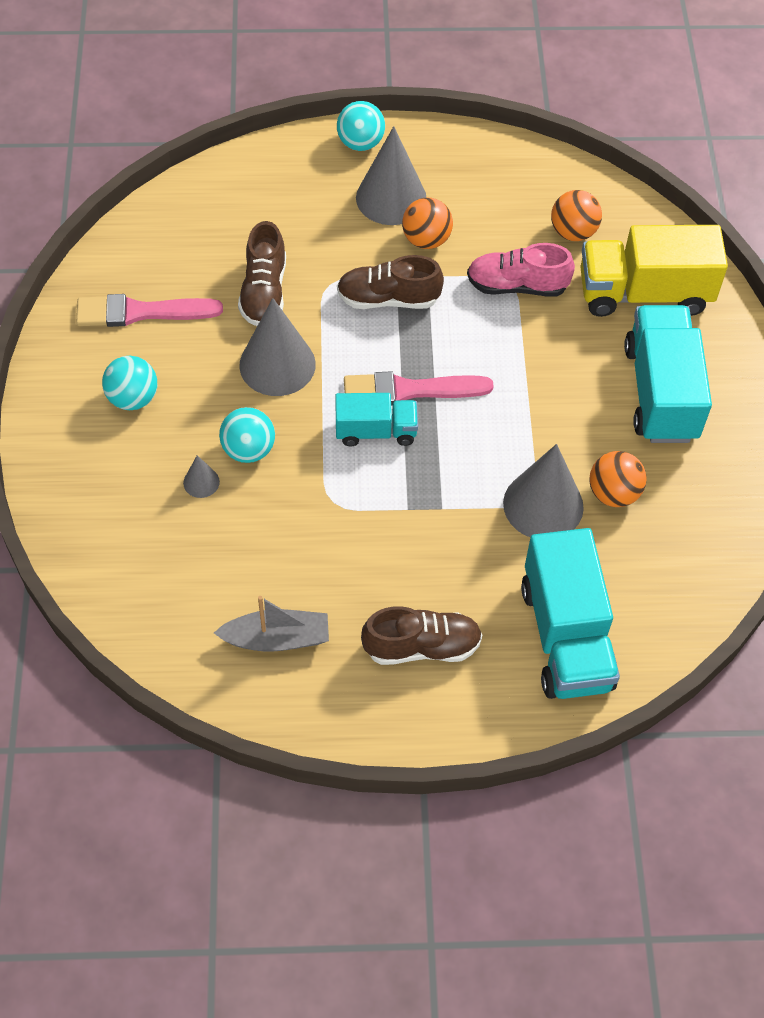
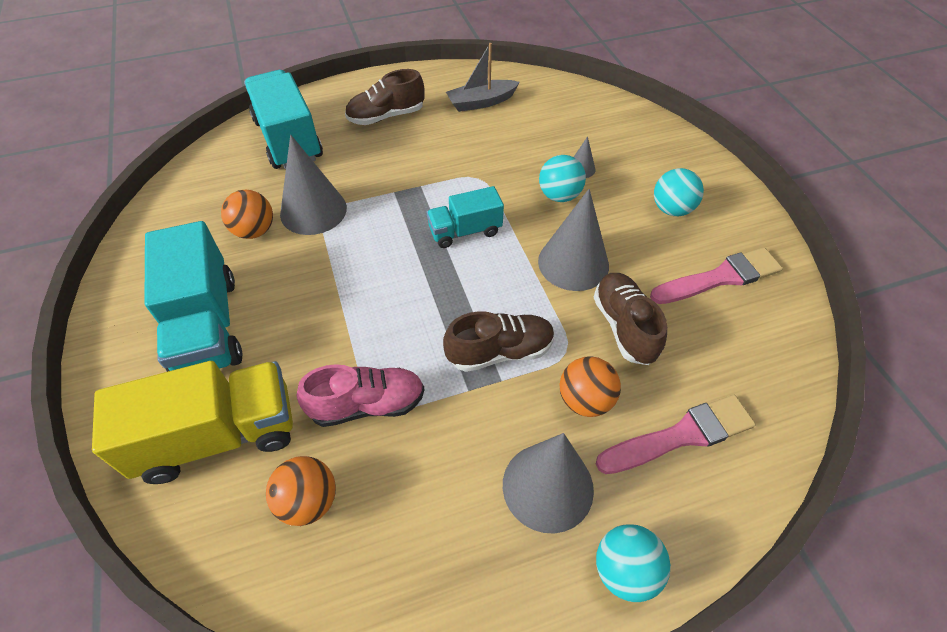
camera: 165 degrees right, 5 degrees down
(409, 390) = (448, 269): pink brush -> pink brush (681, 435)
(426, 240) = (485, 436): orange ball -> orange ball (585, 400)

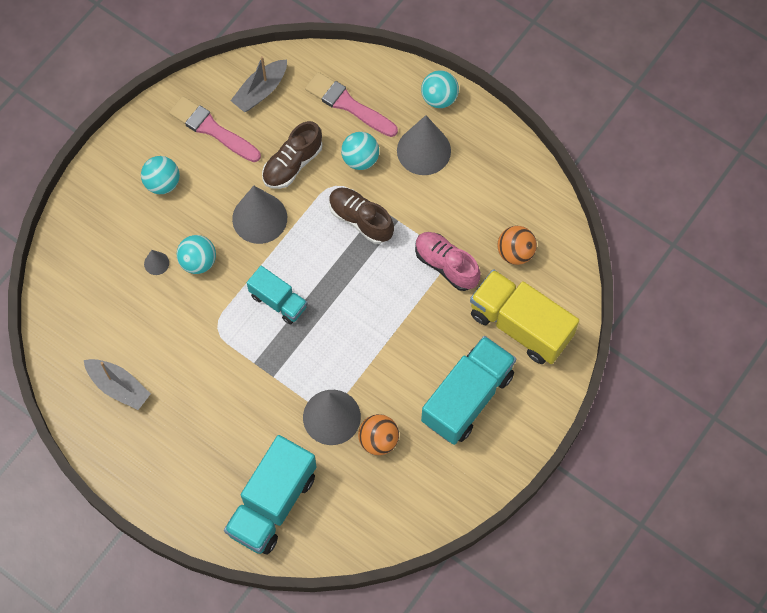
camera: 125 degrees left, 15 degrees up
(386, 116) = (190, 450): brown shoe -> none
(585, 400) = (360, 159): orange ball -> turquoise ball
(754, 349) = (260, 91): none -> grey boat

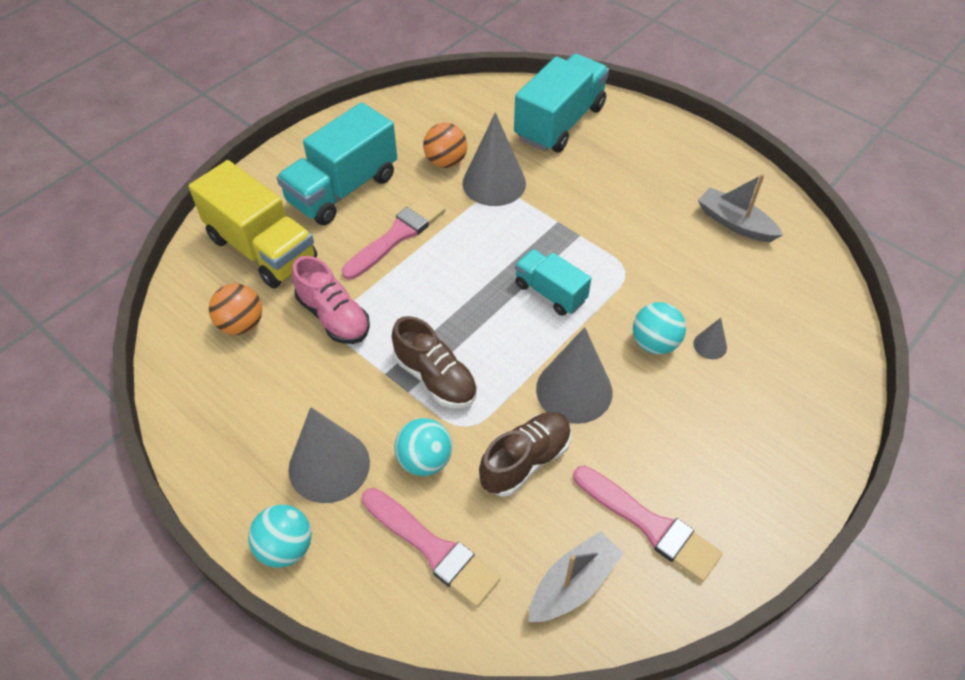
camera: 175 degrees left, 15 degrees down
(162, 183) = (716, 448): turquoise ball -> none
(410, 349) = (397, 235): none -> pink brush

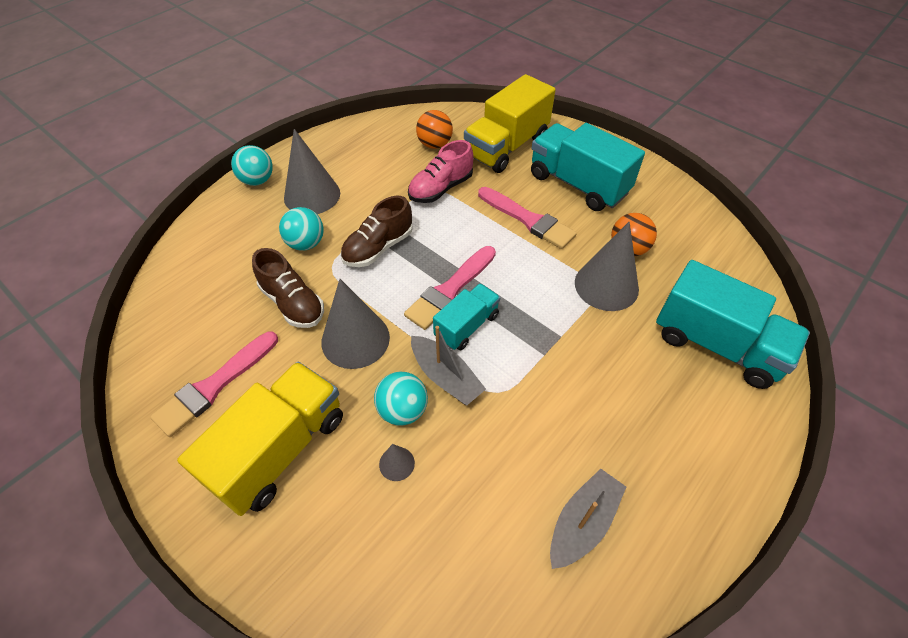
camera: 90 degrees right, 0 degrees up
(432, 548) = (235, 249): pink brush -> pink brush (450, 290)
(573, 584) = (182, 329): grey boat -> grey boat (446, 377)
(714, 444) = (280, 449): none -> yellow truck

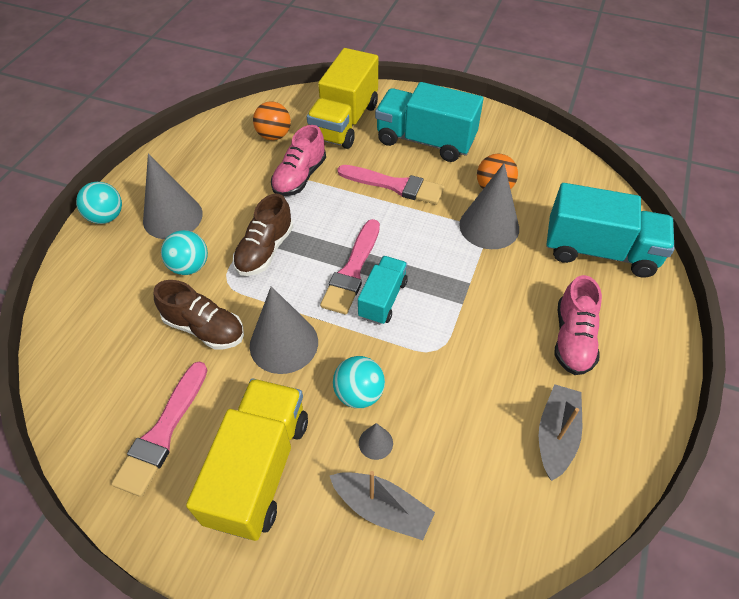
camera: 20 degrees left, 0 degrees up
(446, 377) = (384, 351): grey boat -> grey boat (382, 508)
(646, 427) = (572, 338): none -> pink shoe

